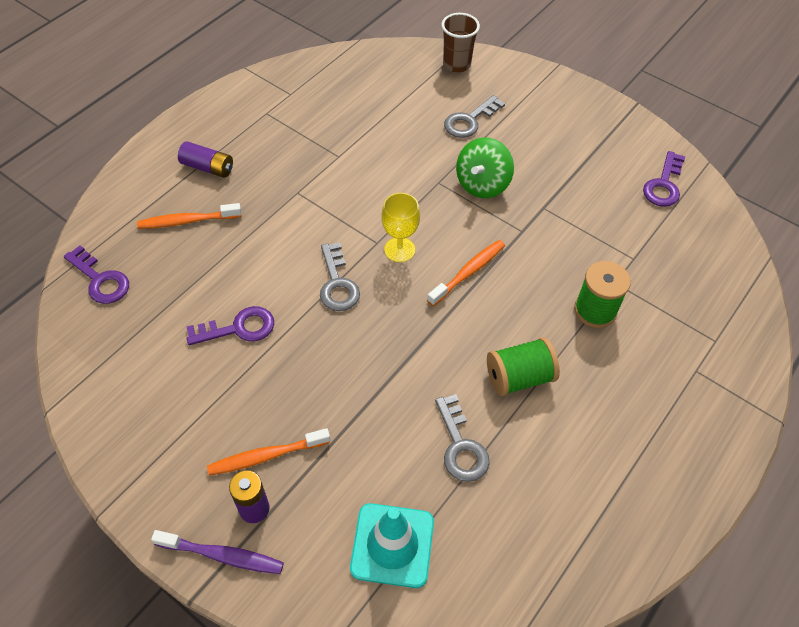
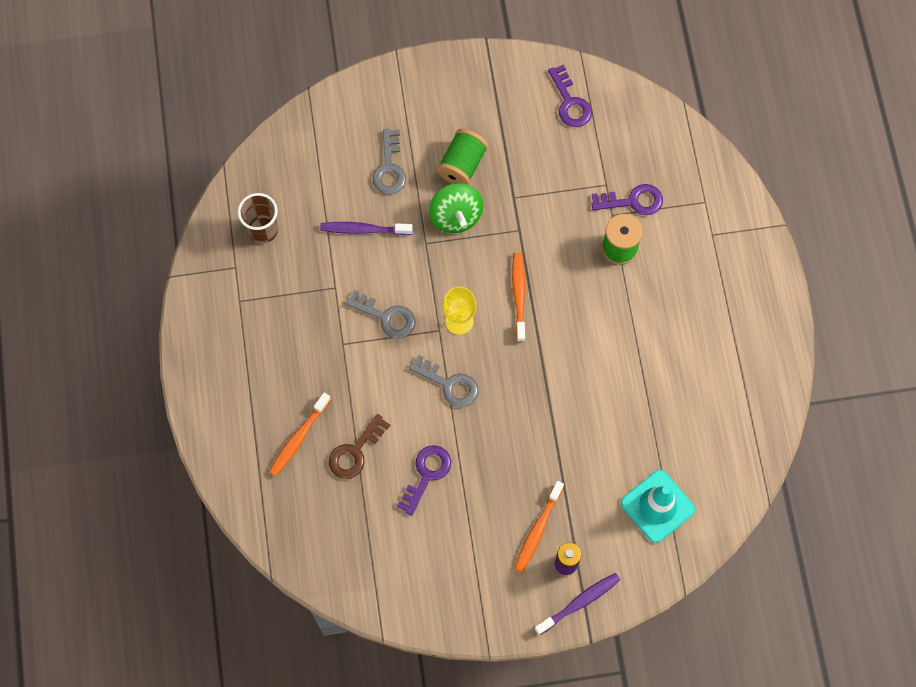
camera: 45 degrees left, 15 degrees up
(100, 280) = (299, 533): purple key -> purple key (633, 201)
(208, 167) = (257, 385): purple battery -> none
(211, 265) = (355, 451): none -> brown key
(404, 140) = (364, 229): none -> purple toothbrush
(456, 64) = (324, 122): brown cup -> brown cup (263, 230)
(460, 446) = (633, 415): grey key -> grey key (386, 317)
(519, 377) = (621, 339): green spool -> green spool (462, 165)

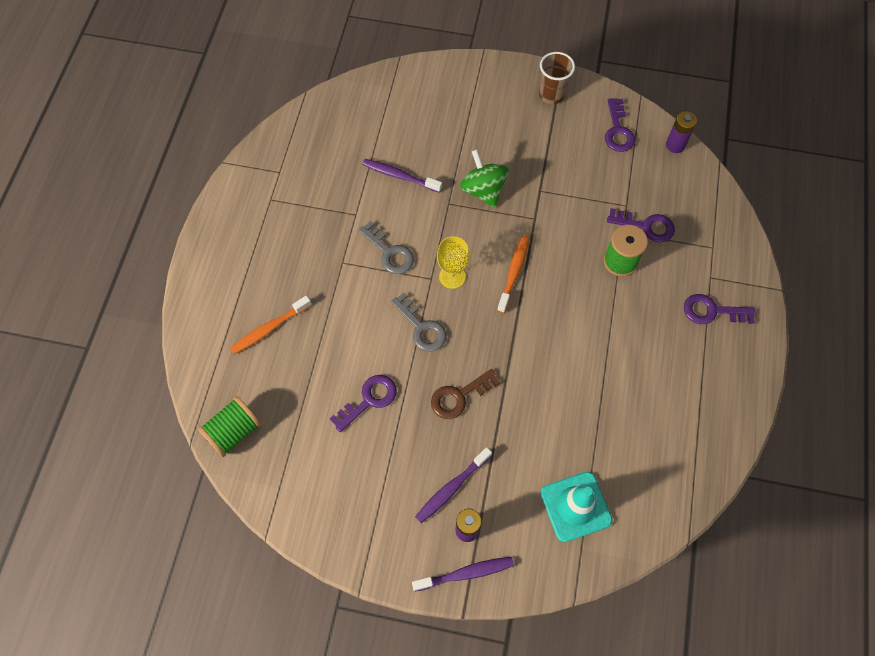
camera: 20 degrees right, 5 degrees down
(263, 230) = (315, 150): brown cup -> brown cup (551, 95)
(355, 451) = (313, 357): brown key -> brown key (459, 396)
(389, 168) = (442, 135): grey key -> none
(456, 216) = (483, 190): green spinning top -> green spinning top turned 150 degrees clockwise
(462, 165) = (505, 151): green spool -> green spool (234, 432)
(537, 530) = (451, 488): orange toothbrush -> purple toothbrush
(634, 100) = (675, 145): none -> purple battery
(724, 270) = (712, 311): none -> purple key

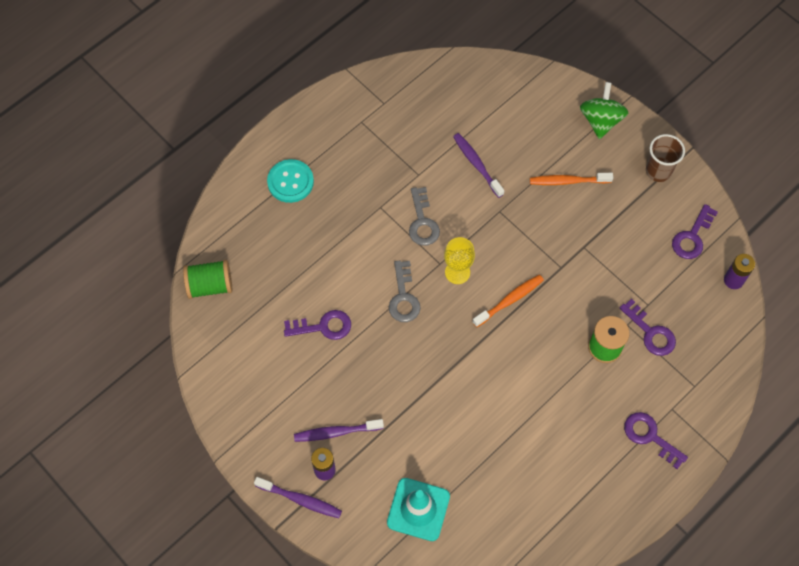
camera: 35 degrees right, 0 degrees up
(243, 290) = (290, 182): none -> turquoise button
(269, 328) = (289, 224): orange toothbrush -> orange toothbrush (568, 181)
(459, 396) = (393, 369): brown key -> none
(483, 190) = (536, 217): green spinning top -> green spinning top (600, 120)

